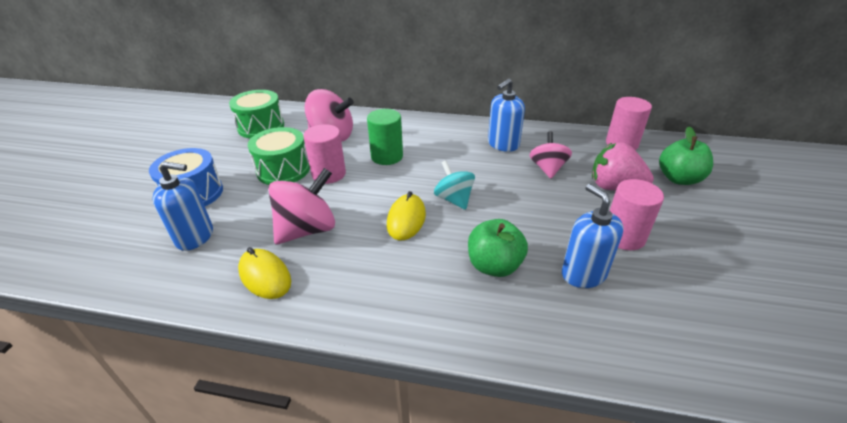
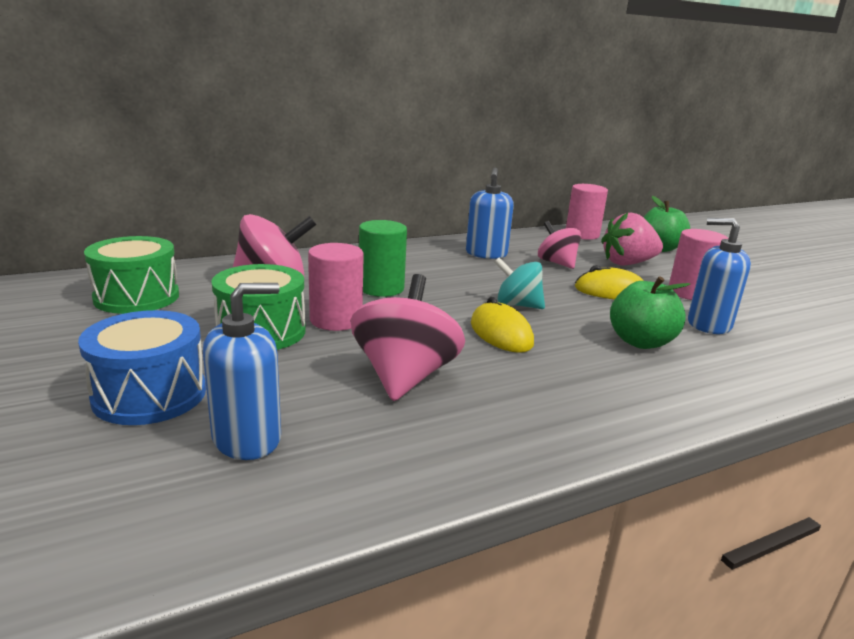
camera: 40 degrees left, 15 degrees down
(265, 276) = (433, 437): yellow mouse -> yellow mouse (611, 291)

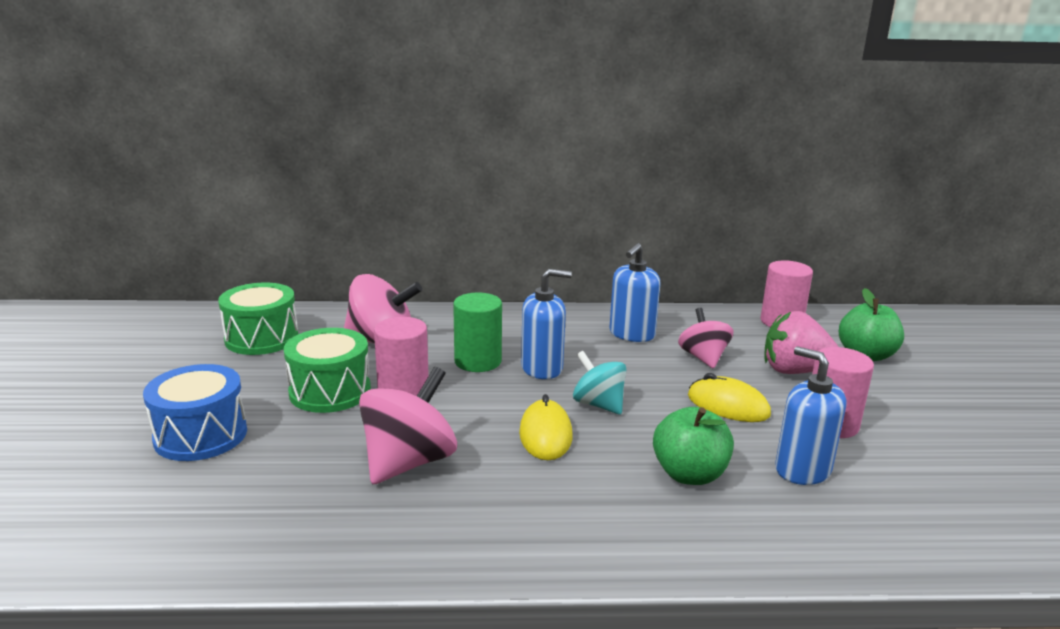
camera: 25 degrees right, 0 degrees up
(247, 438) = (236, 490): blue soap dispenser -> blue soap dispenser (542, 368)

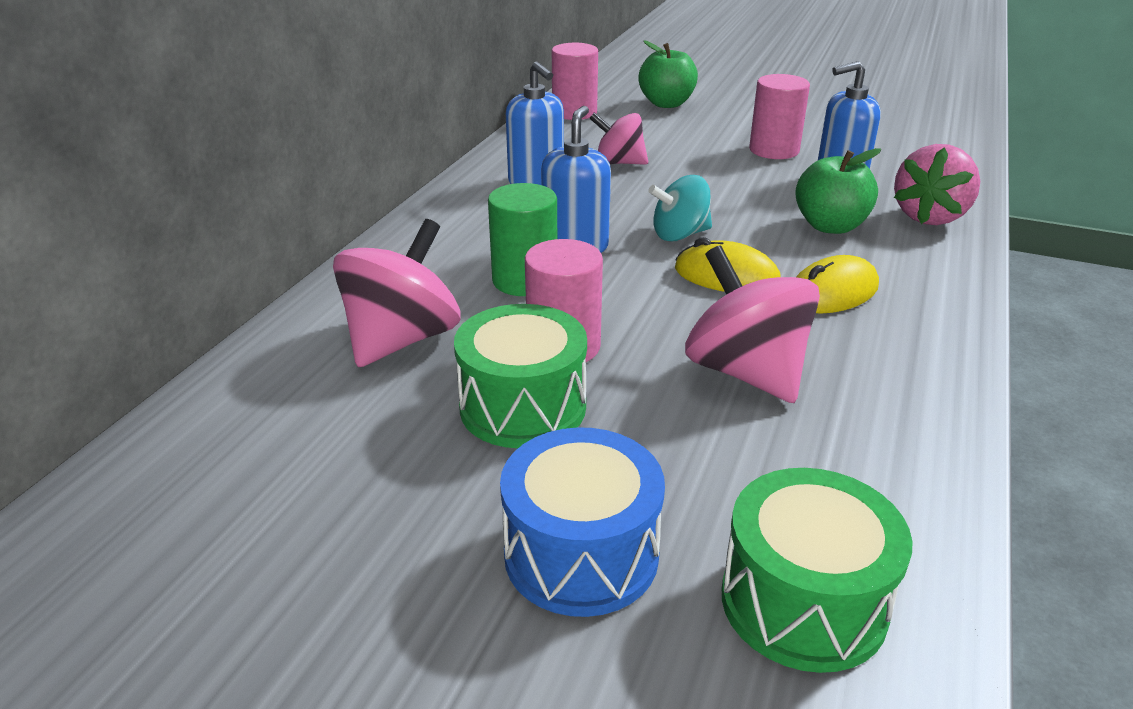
camera: 65 degrees left, 10 degrees up
(262, 338) = (270, 455): green drum -> green drum (803, 602)
(728, 405) = (719, 178): yellow mouse -> yellow mouse (832, 293)
(795, 371) = (674, 135): pink strawberry -> pink strawberry (930, 216)

